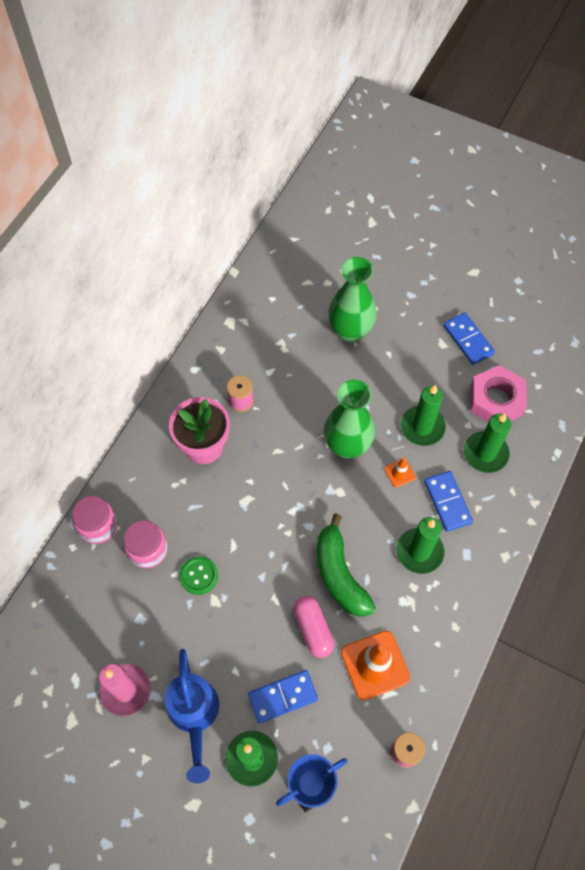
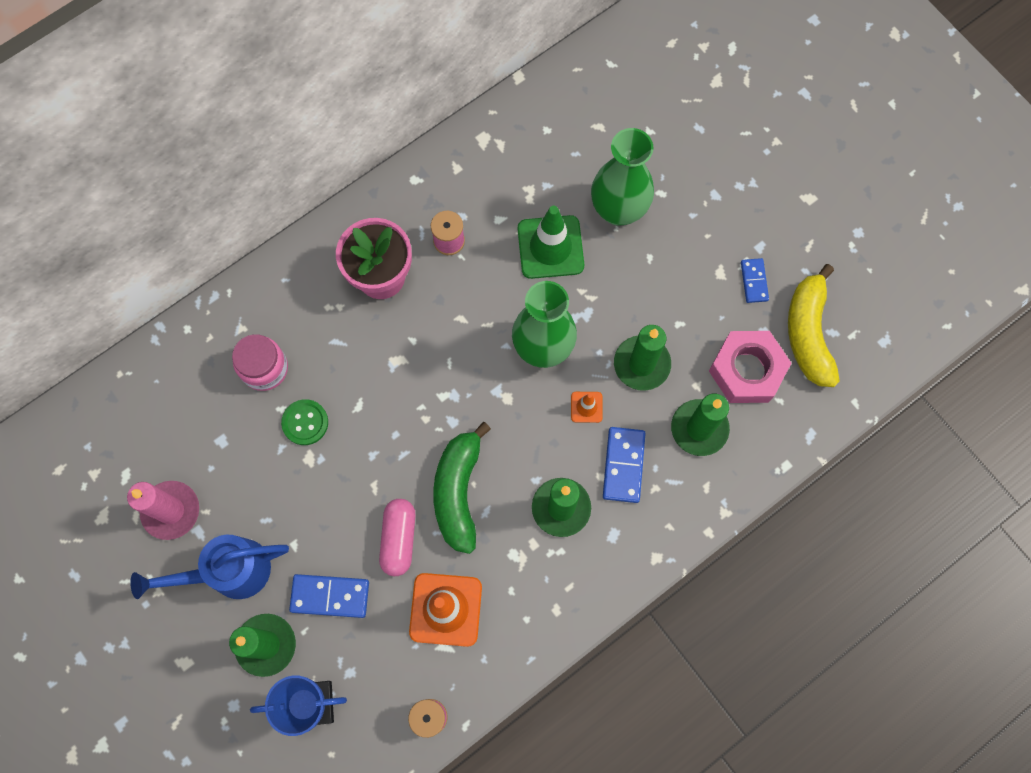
camera: 25 degrees right, 10 degrees up
(98, 526) = (224, 317): pink jar -> none
(194, 715) = (229, 571): blue watering can -> blue watering can turned 60 degrees clockwise
(316, 375) = (550, 247): none -> green traffic cone
(468, 340) = (754, 281): blue domino -> blue domino, size x0.64
(523, 358) = (808, 333): none -> yellow banana

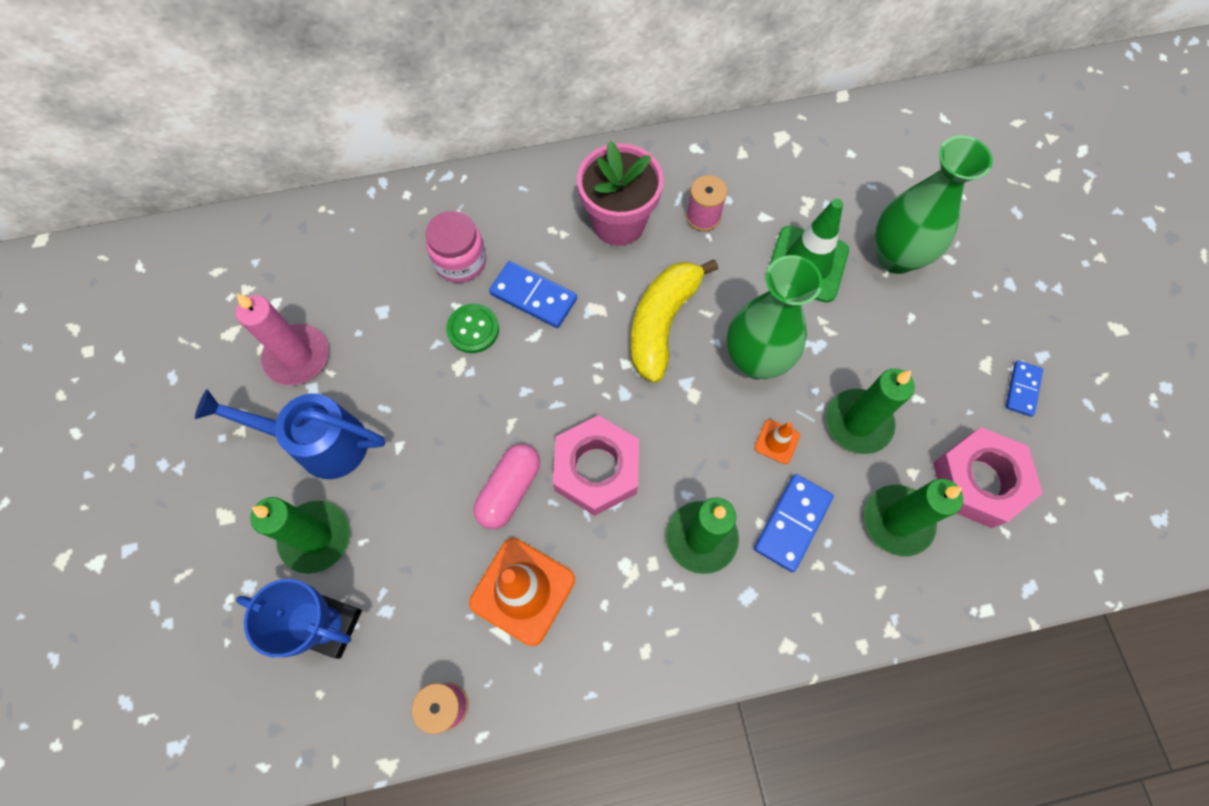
camera: 25 degrees right, 5 degrees down
(330, 596) = (407, 517): blue domino -> blue domino (533, 296)
(458, 492) = (596, 469): green banana -> pink nut
(808, 333) = (1067, 471): yellow banana -> yellow banana (662, 323)

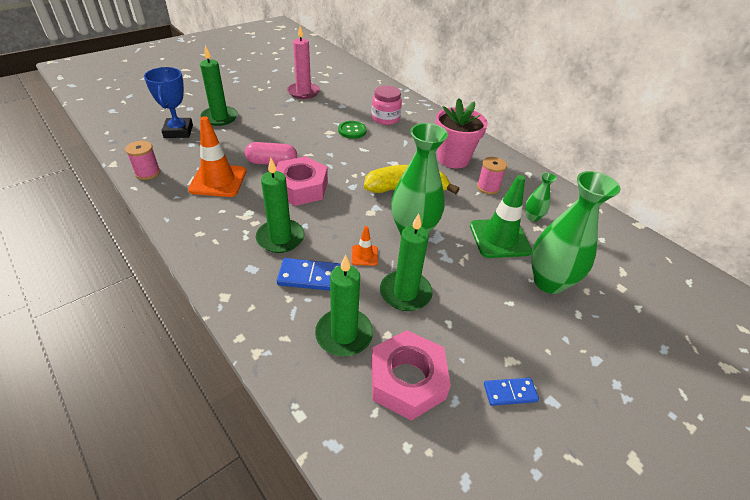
camera: 60 degrees right, 25 degrees down
(320, 443) = (266, 107): blue watering can -> none
(533, 296) = (385, 143): blue domino -> none
(784, 202) = (532, 217): none -> green vase

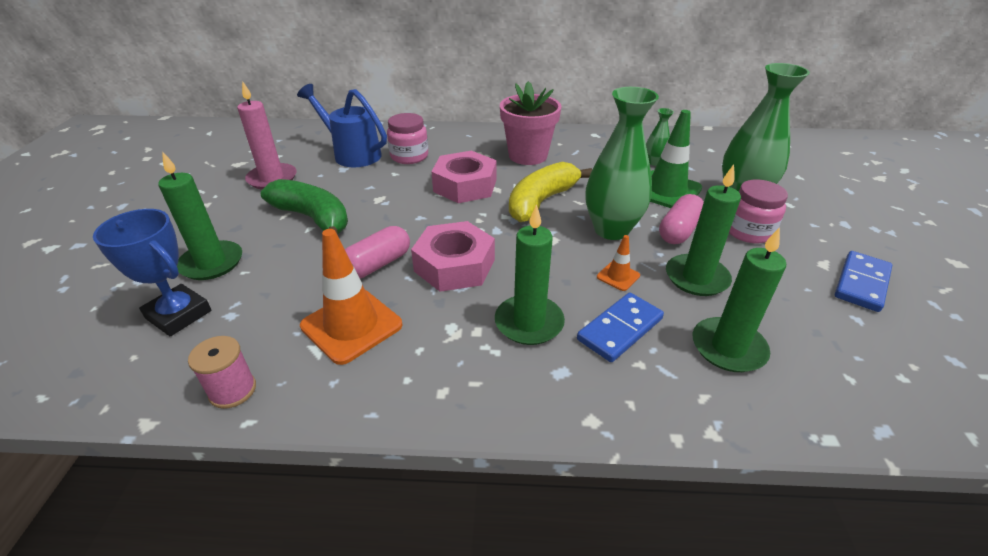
camera: 45 degrees left, 5 degrees down
(286, 123) = (313, 218): none -> green banana
(352, 131) = (399, 184): green button -> none
(360, 100) = (352, 154): none -> blue watering can
(407, 380) = (817, 335): pink nut -> pink nut (465, 185)
(453, 264) = (679, 231): none -> pink capsule
(488, 187) = (591, 161): pink spool -> none
(501, 301) = (748, 231): none -> pink jar
(510, 393) = (861, 283): blue domino -> blue domino, size x1.57

